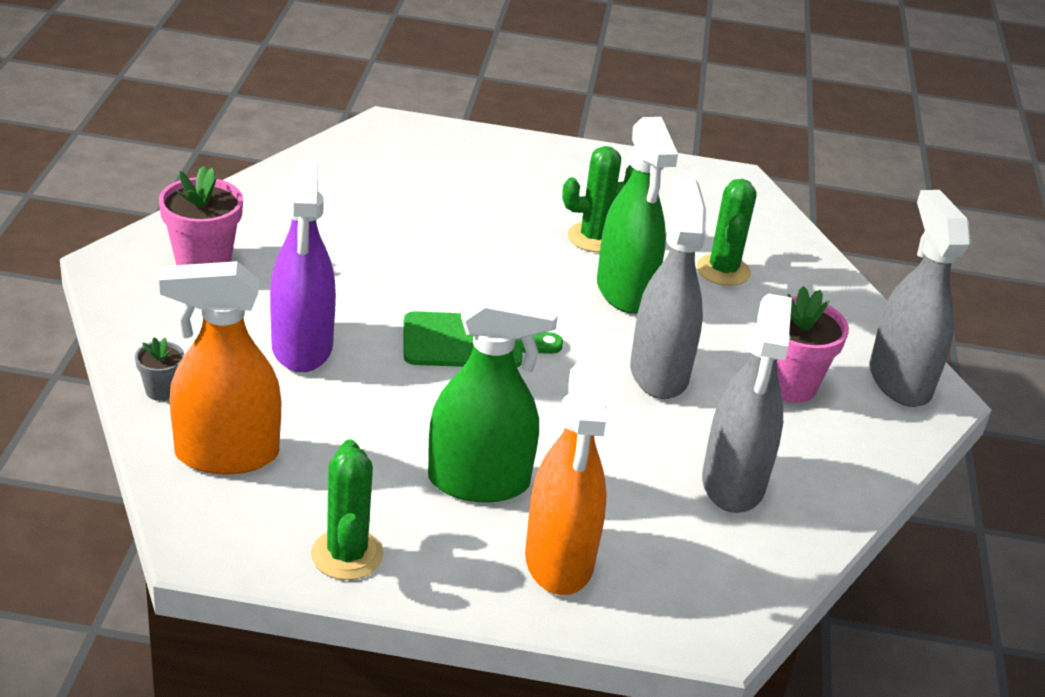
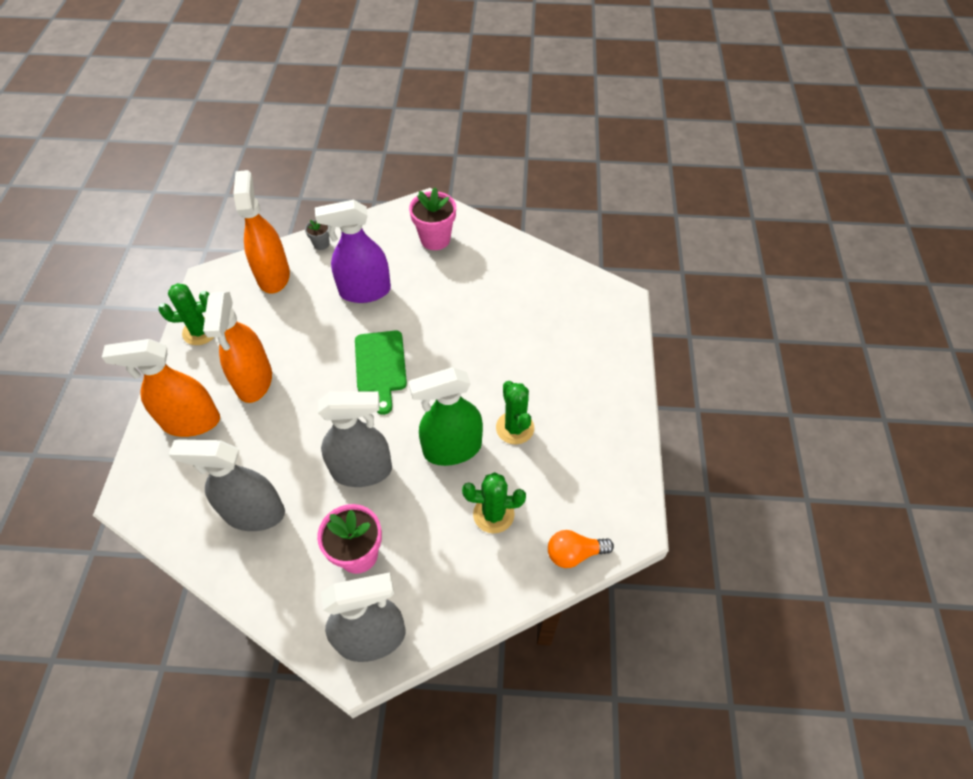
camera: 90 degrees right, 20 degrees up
(479, 482) = (254, 381): green spray bottle -> orange spray bottle
(771, 222) = (574, 553): none -> orange light bulb

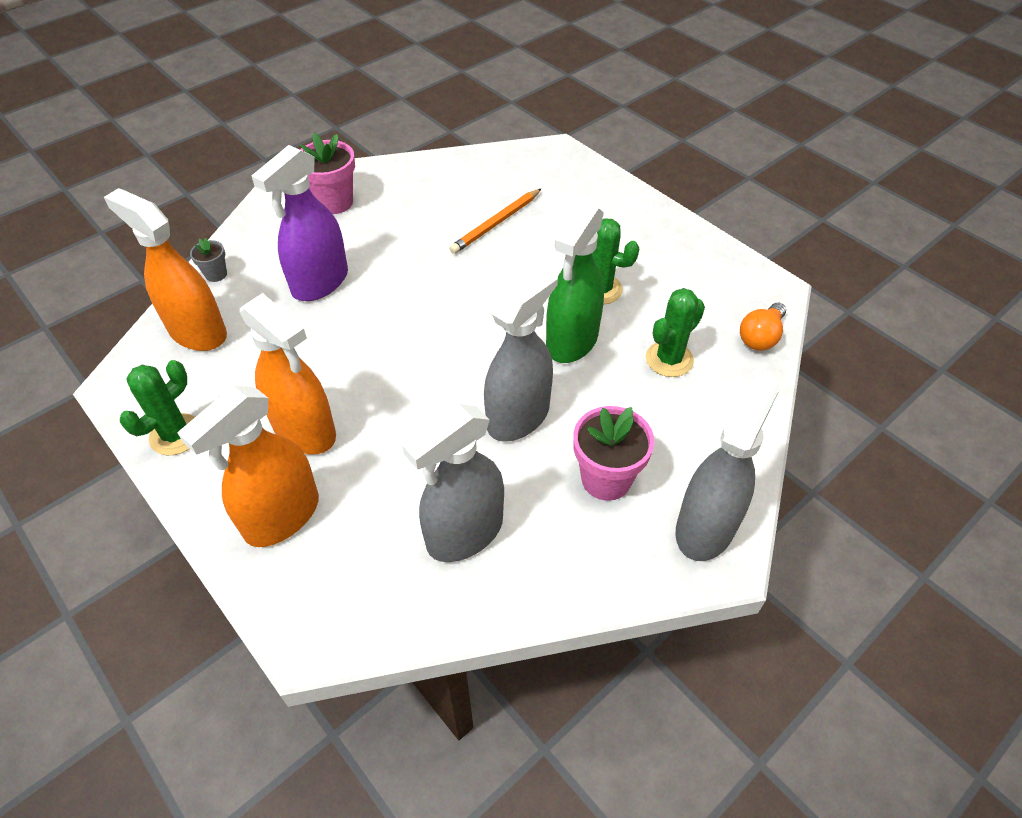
camera: 45 degrees left, 5 degrees down
(380, 366) = (420, 328): green cutting board -> none
(511, 327) = (496, 223): none -> orange pencil

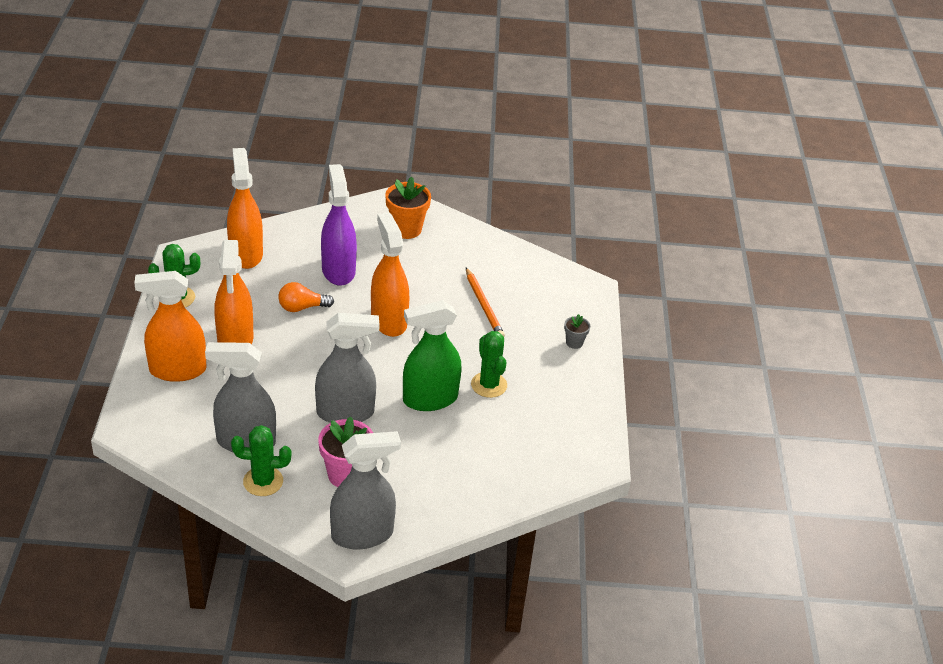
camera: 40 degrees right, 10 degrees down
(216, 274) = (292, 229): grey flower pot -> grey flower pot (574, 343)
(320, 283) = (338, 270): purple spray bottle -> purple spray bottle turned 90 degrees clockwise
(334, 202) = (406, 229): pink flower pot -> orange flower pot
(433, 296) = (388, 320): none -> orange spray bottle
(496, 223) = (483, 305): orange pencil -> orange pencil turned 105 degrees counterclockwise
(669, 359) = (470, 449): green cactus -> green cactus (263, 481)
(760, 337) = (544, 480): orange light bulb -> orange light bulb (302, 307)

